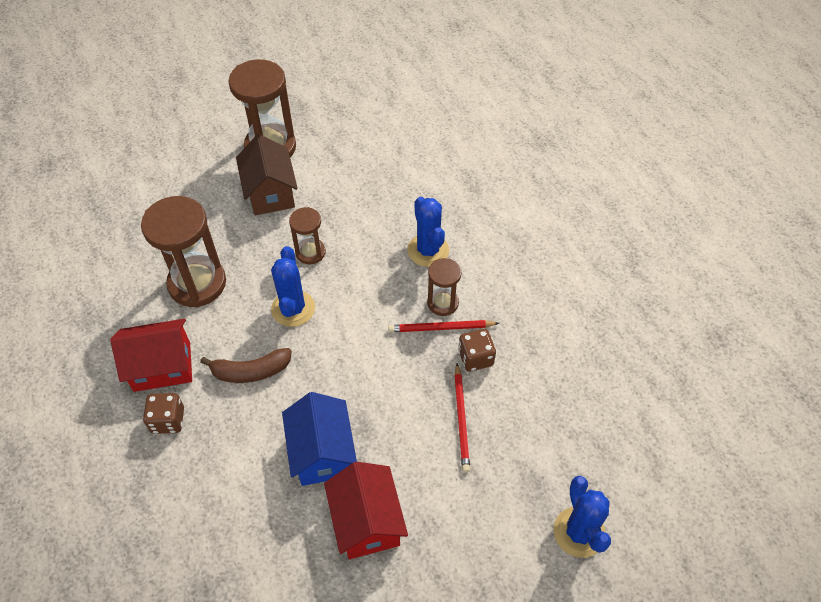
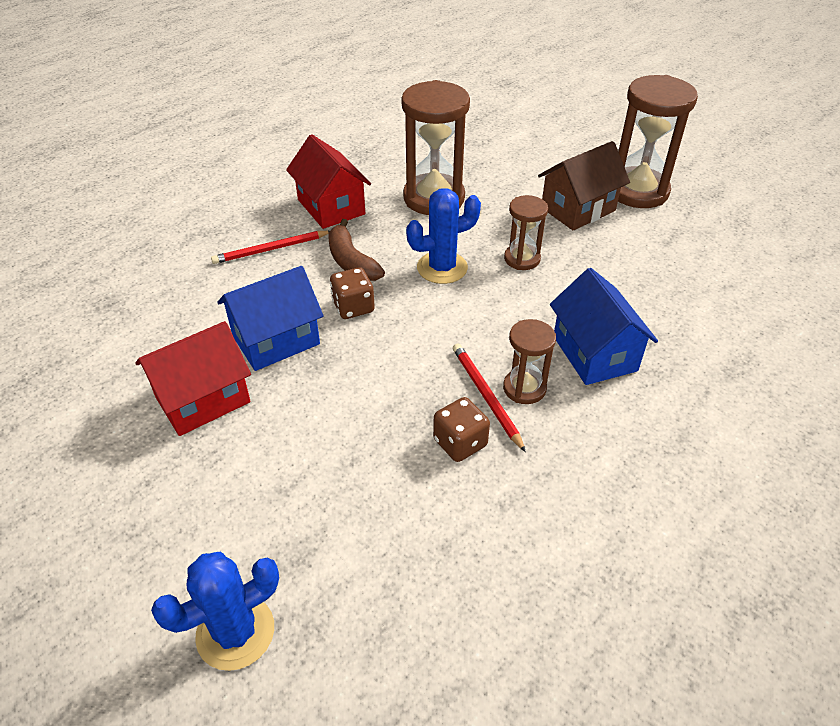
camera: 70 degrees right, 10 degrees down
(168, 420) = (276, 228): brown dice -> brown dice (353, 307)
(428, 250) = (594, 353): blue cactus -> blue house
(461, 419) = (363, 451): red pencil -> red pencil (271, 249)

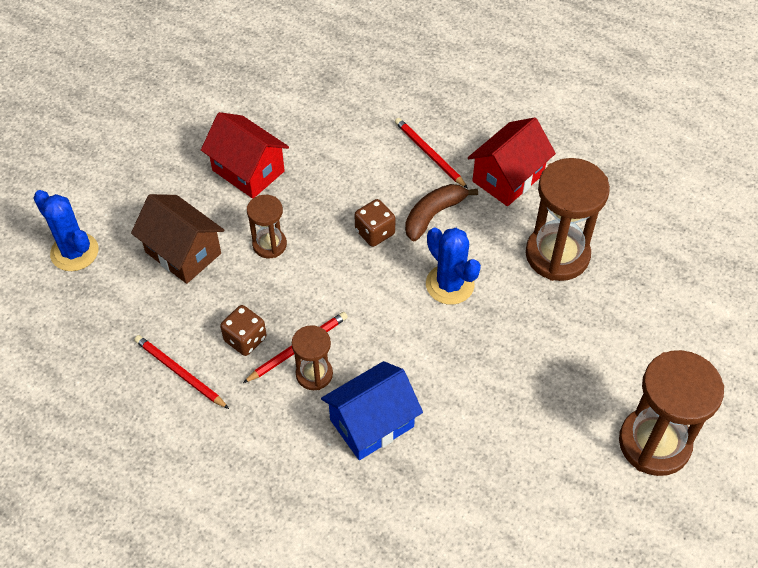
camera: 75 degrees right, 10 degrees up
(276, 340) = (320, 193): blue house -> none
(492, 519) = (180, 373): none -> red pencil
(522, 259) = (487, 347): brown hourglass -> brown hourglass (269, 244)
(578, 209) = (592, 386): brown house -> brown house (183, 252)

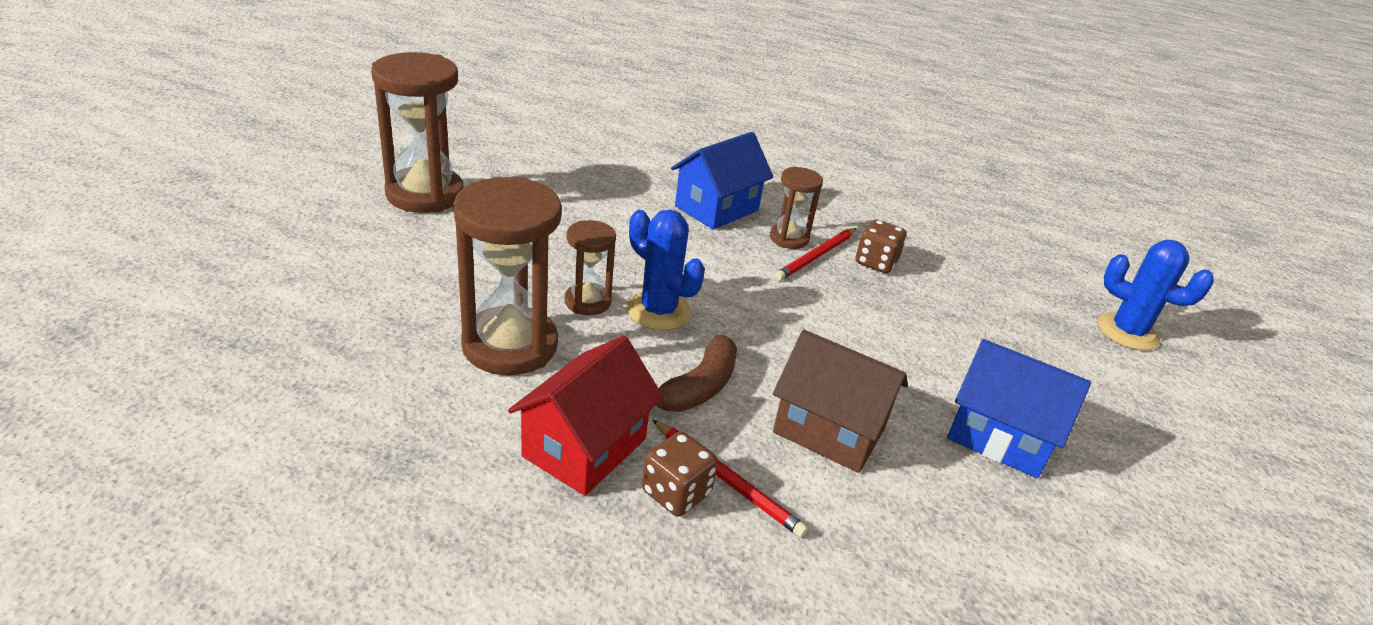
camera: 165 degrees right, 20 degrees down
(180, 373) = (922, 239): red pencil -> none
(183, 252) = (1004, 335): brown house -> brown house (829, 430)
(248, 171) = (999, 436): red house -> blue house
(269, 244) = (906, 346): brown hourglass -> brown hourglass (587, 302)
(375, 232) = (775, 363): brown dice -> brown dice (676, 493)

